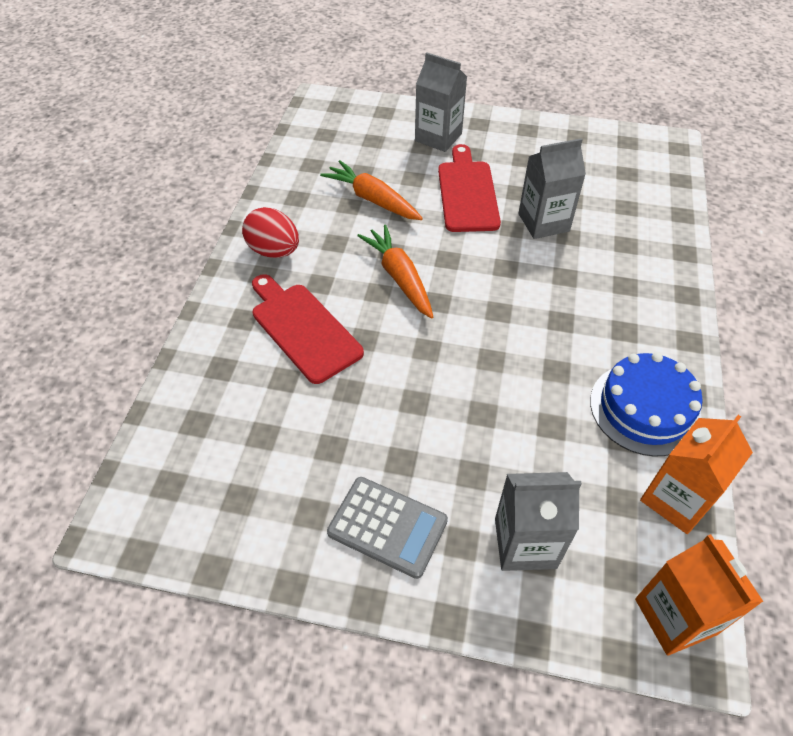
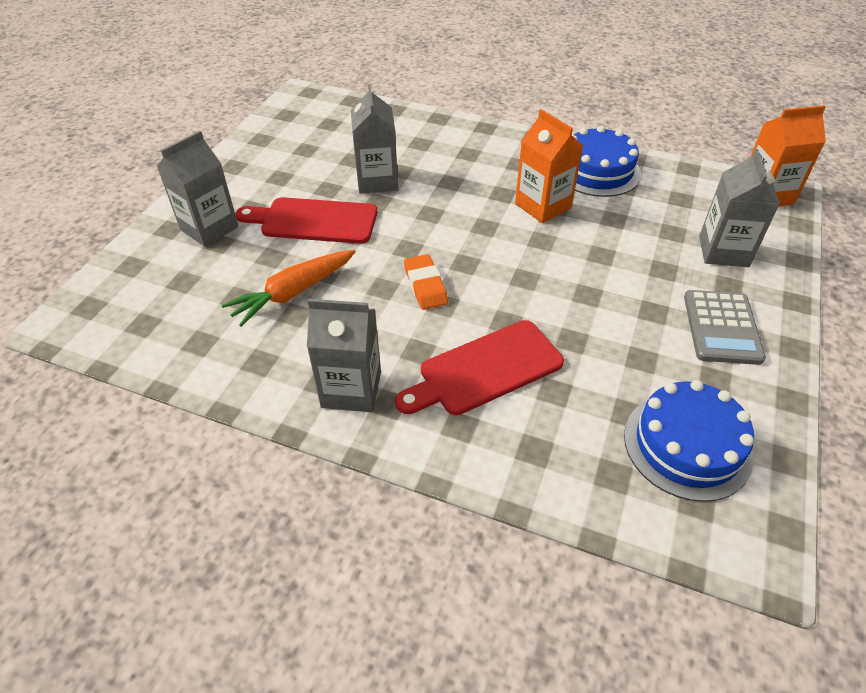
camera: 80 degrees left, 5 degrees down
(228, 481) = (687, 445): none -> blue cake
(274, 251) = (351, 389): red egg -> grey carton
(387, 527) = (721, 327): grey calculator -> grey calculator turned 150 degrees clockwise
(399, 277) = (425, 285): orange carrot -> orange eraser
(676, 499) = (676, 175): orange carton -> orange carton (543, 206)

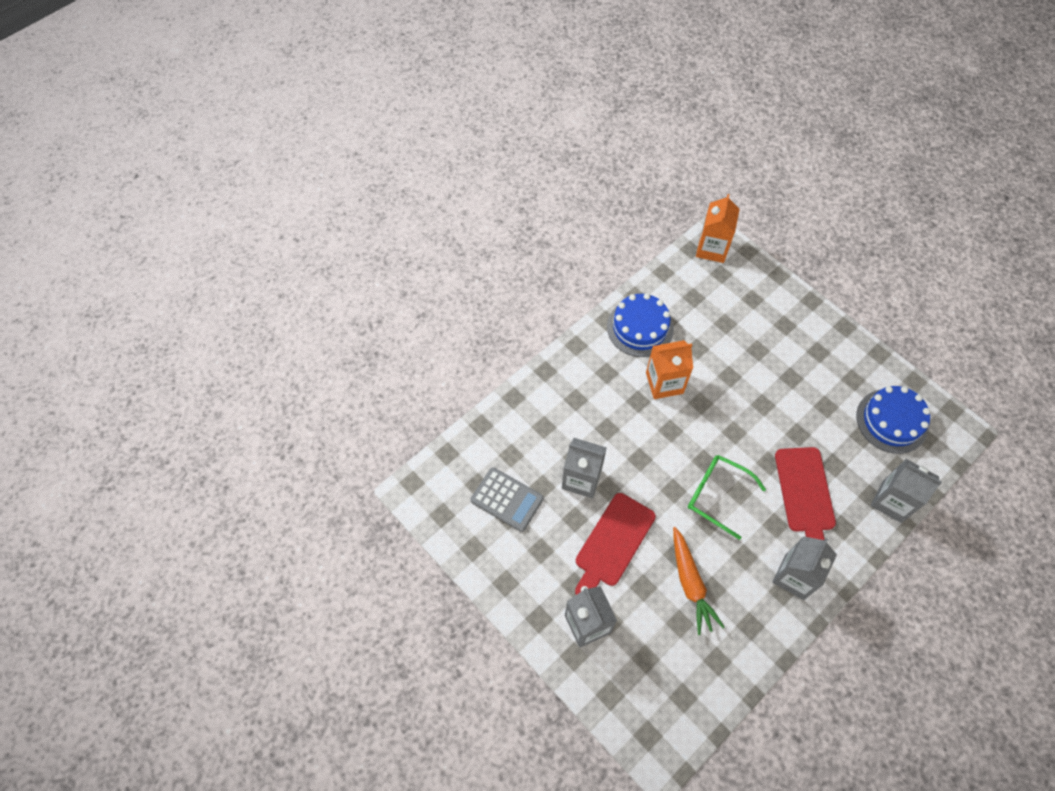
camera: 65 degrees left, 15 degrees up
(425, 285) = (717, 495): orange eraser -> green glasses
(721, 327) = (817, 351): grey calculator -> grey calculator (507, 499)
(723, 251) = (755, 308): grey carton -> grey carton (892, 501)

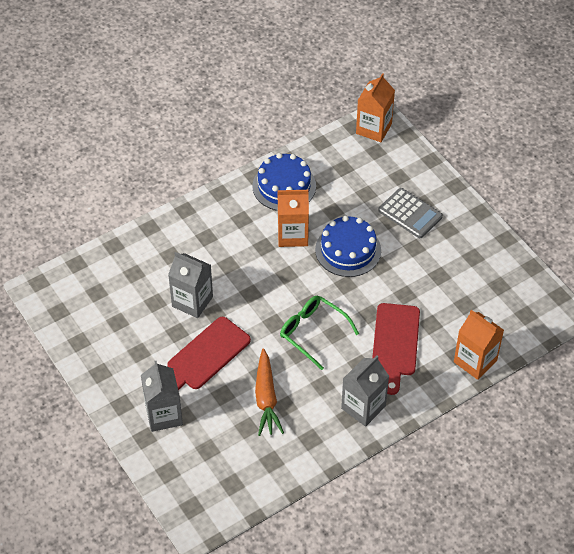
camera: 10 degrees right, 10 degrees down
(507, 499) = (120, 308): grey calculator -> grey calculator (410, 214)
(891, 421) = (498, 296): blue cake -> blue cake (348, 250)
(892, 501) = (475, 361): grey carton -> orange carton

